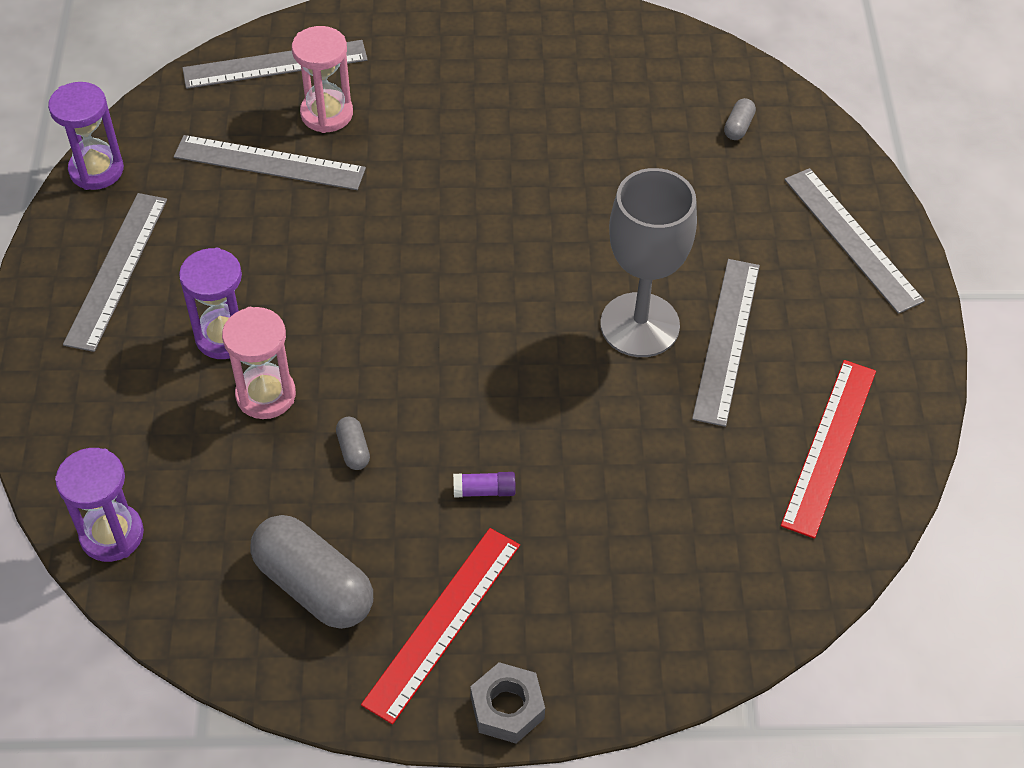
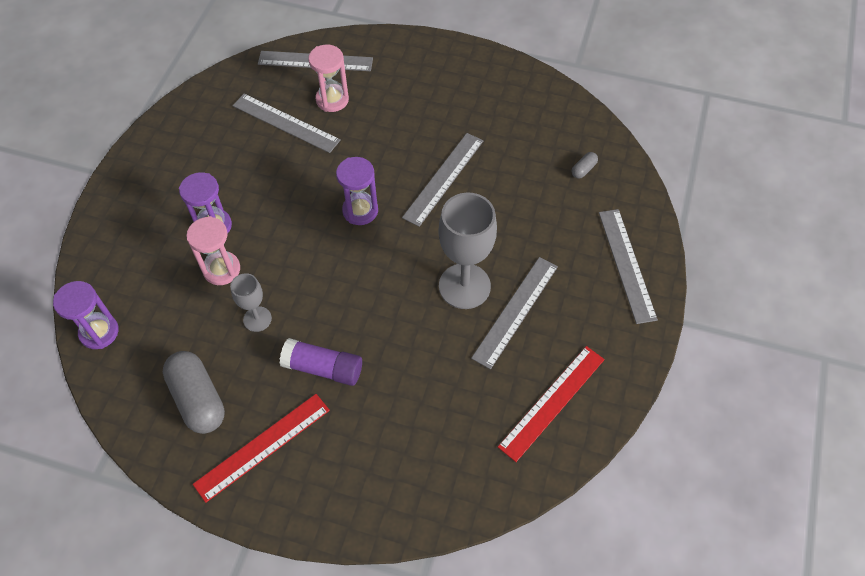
camera: 20 degrees right, 5 degrees up
(96, 170) = (186, 103): purple hourglass -> purple hourglass (360, 211)
(116, 270) = (171, 168): grey ruler -> grey ruler (443, 178)
(353, 450) = (257, 319): grey capsule -> grey goblet
(484, 491) = (323, 368): purple glue stick -> purple glue stick, size x1.94
(507, 708) = (277, 514): grey nut -> none

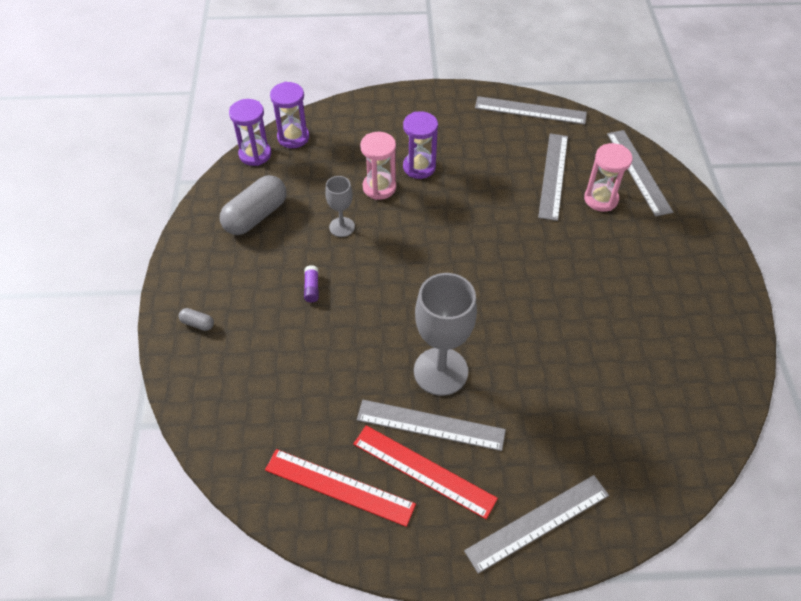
camera: 70 degrees right, 5 degrees down
(262, 446) = (227, 271): red ruler -> red ruler (424, 470)
(323, 368) = (312, 288): purple glue stick -> purple glue stick, size x0.51
(360, 211) = (486, 261): purple hourglass -> purple hourglass (255, 154)
(443, 178) = (559, 316): grey ruler -> grey ruler (530, 110)
(583, 169) = (645, 445): grey capsule -> grey capsule (197, 323)

